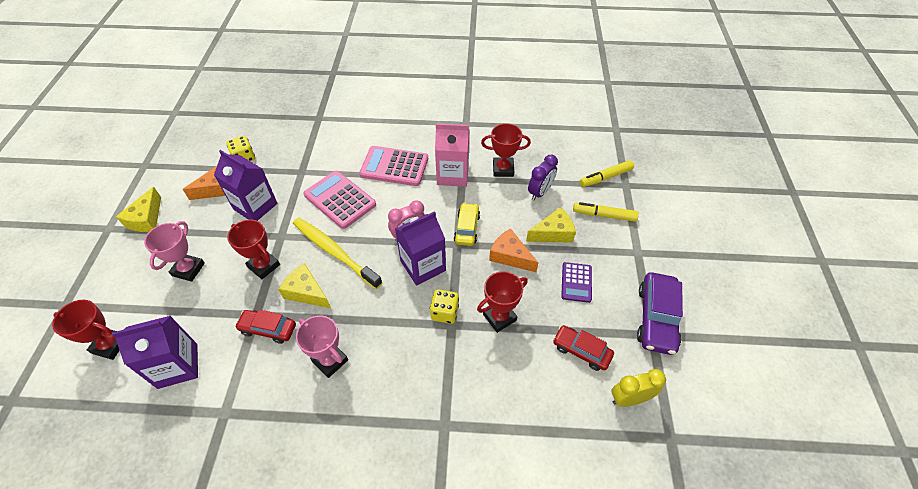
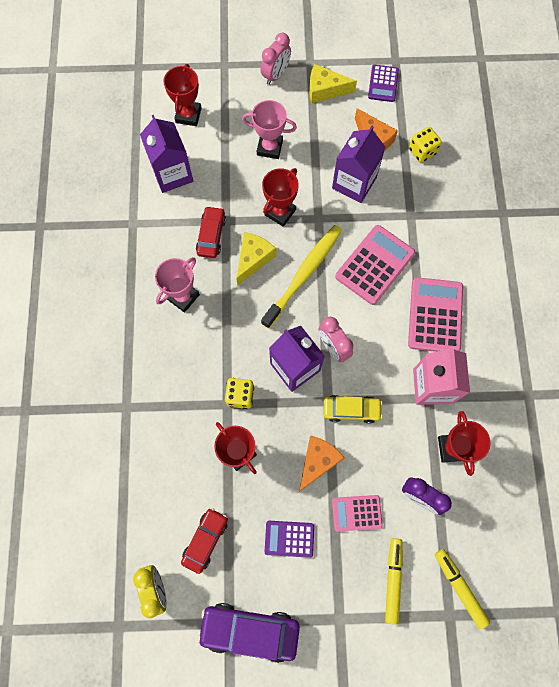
camera: 85 degrees right, 20 degrees up
(106, 258) = (276, 75): none -> pink clock
(163, 176) = (383, 84): none -> purple calculator
(553, 233) = (356, 513): yellow cheese -> pink calculator

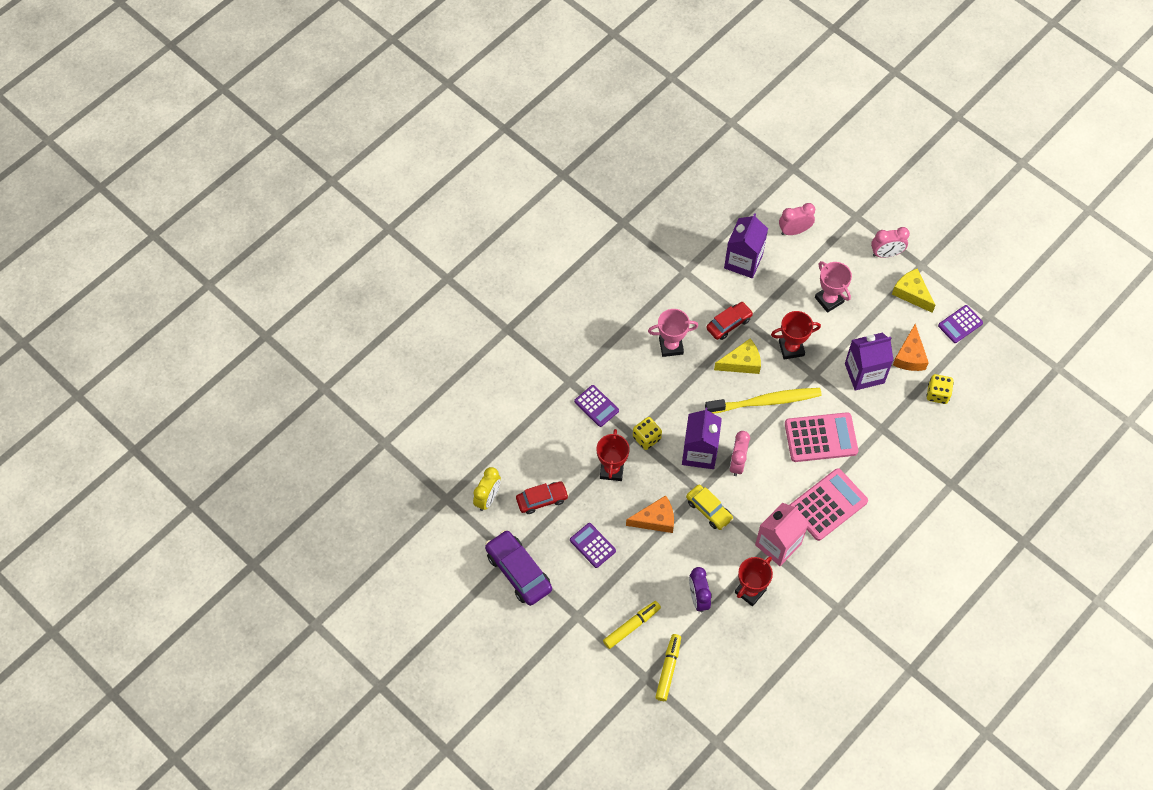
camera: 45 degrees right, 10 degrees down
(171, 407) = (596, 406): none -> purple calculator
(188, 115) = (794, 231): red trophy -> pink clock
(356, 513) = (649, 570): pink calculator -> none

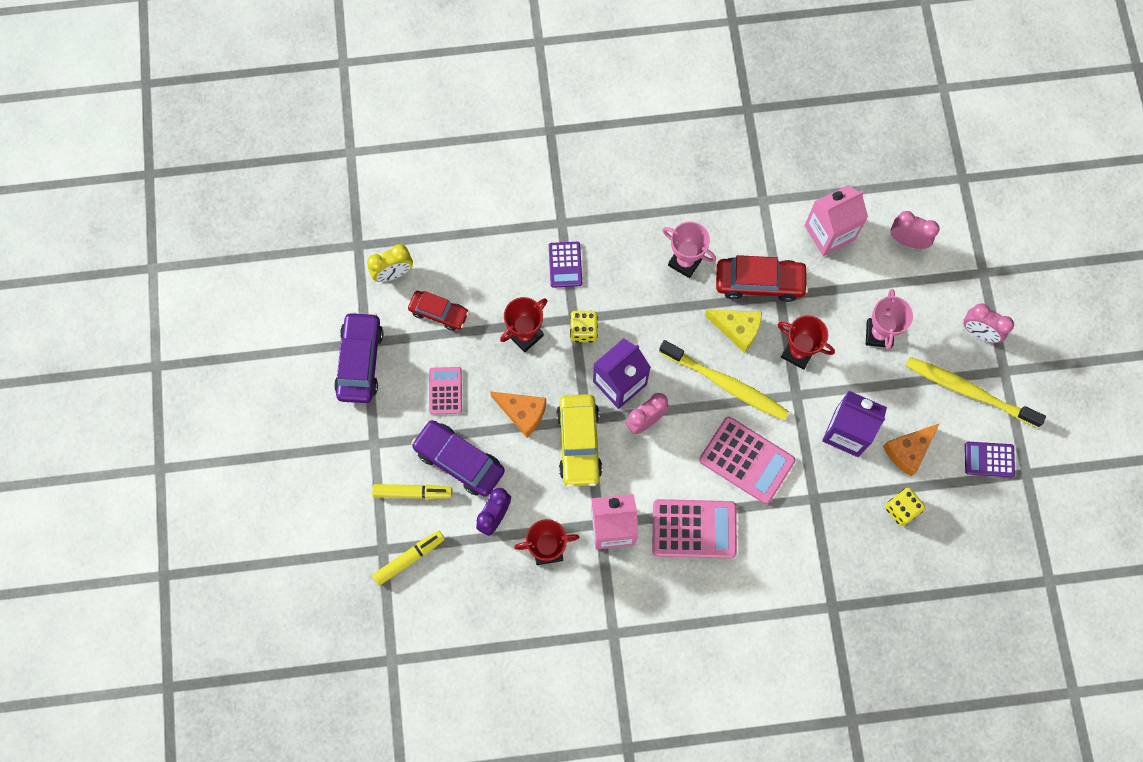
camera: 40 degrees right, 10 degrees up
(592, 545) = (445, 391): purple calculator -> pink calculator
(643, 582) = (459, 461): none -> purple car
(709, 510) = (579, 443): yellow car -> yellow car, size x1.54
(729, 324) = (759, 282): red car -> red car, size x1.54
(743, 261) = (829, 233): purple carton -> pink carton
(911, 293) = (968, 391): yellow cheese -> yellow toothbrush

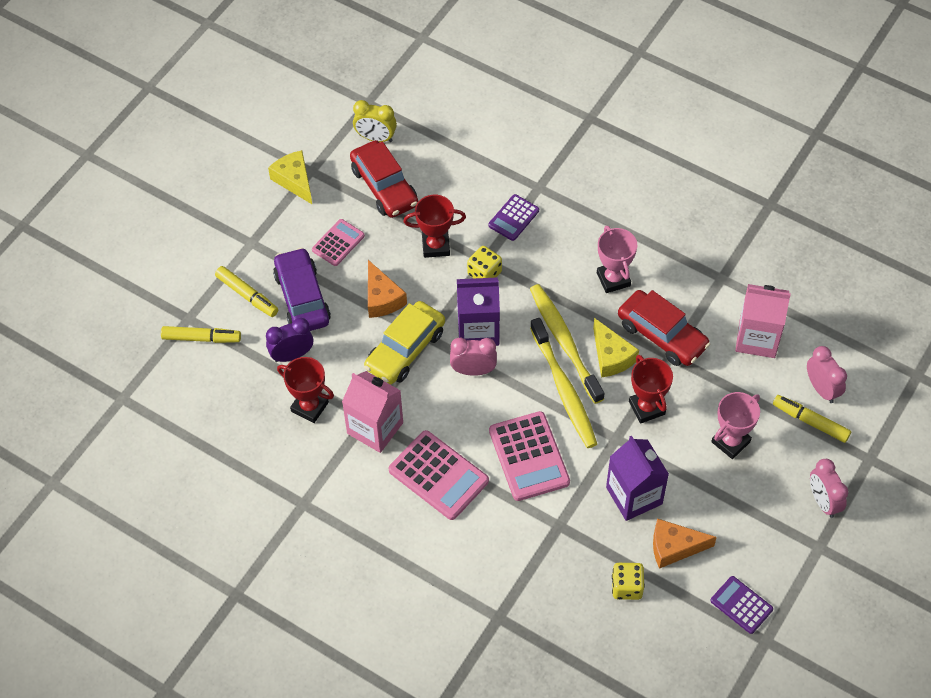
camera: 40 degrees right, 15 degrees down
(360, 361) = (294, 180): purple car -> yellow cheese
(439, 313) = (384, 187): red car -> red car, size x1.54
(920, 274) = (810, 421): none -> yellow marker
(968, 391) = (771, 539): yellow toothbrush -> yellow toothbrush (564, 341)

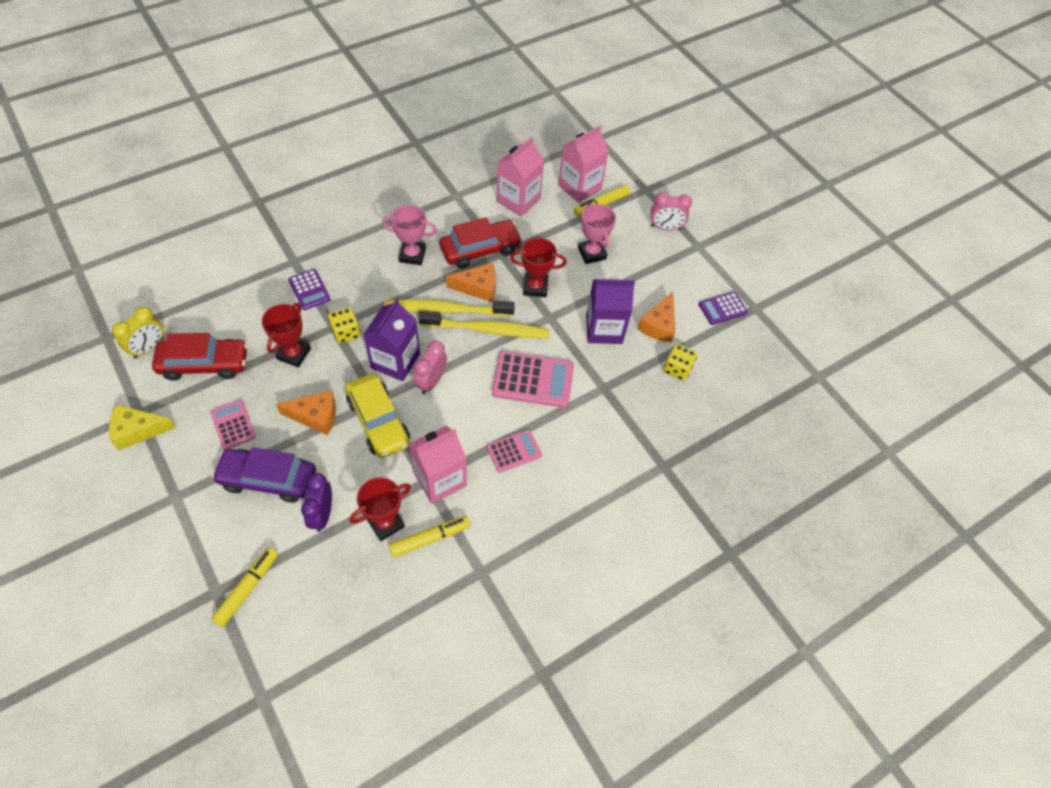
camera: 70 degrees left, 0 degrees up
(247, 295) = (230, 525): yellow marker -> yellow marker (430, 538)
(438, 475) = (514, 451): pink calculator -> pink calculator, size x0.59
(611, 356) = (478, 287): yellow cheese -> orange cheese
(821, 389) = (579, 187): pink clock -> pink carton

